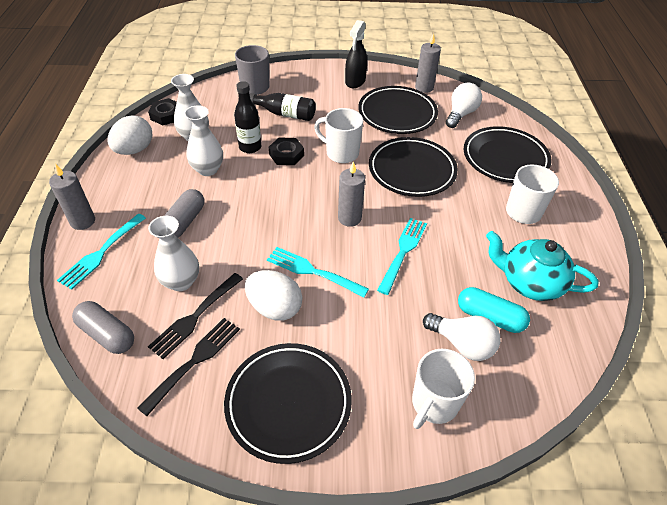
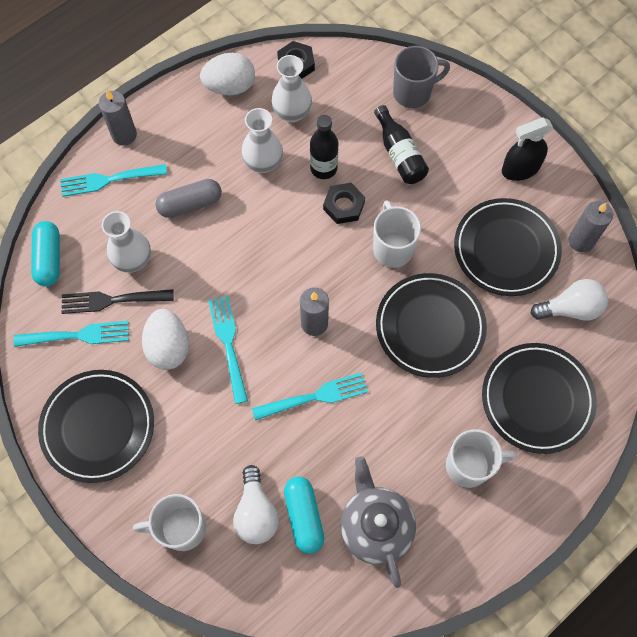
camera: 50 degrees right, 20 degrees up
(107, 334) = (49, 259): grey capsule -> turquoise capsule
(194, 362) = (76, 336): black fork -> turquoise fork
(530, 282) = (375, 526): turquoise teapot -> grey teapot

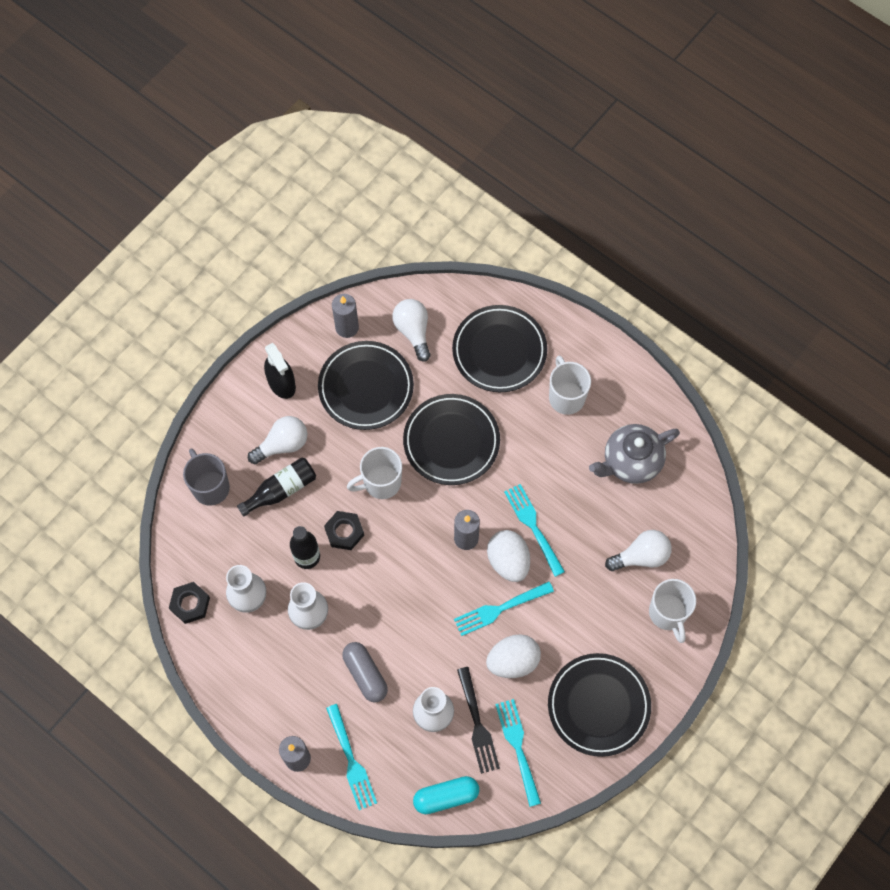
camera: 100 degrees left, 0 degrees up
(230, 86) = (226, 664): white egg -> white egg (508, 561)
(304, 516) = (636, 518): turquoise capsule -> none
(449, 161) = (282, 444): none -> white light bulb

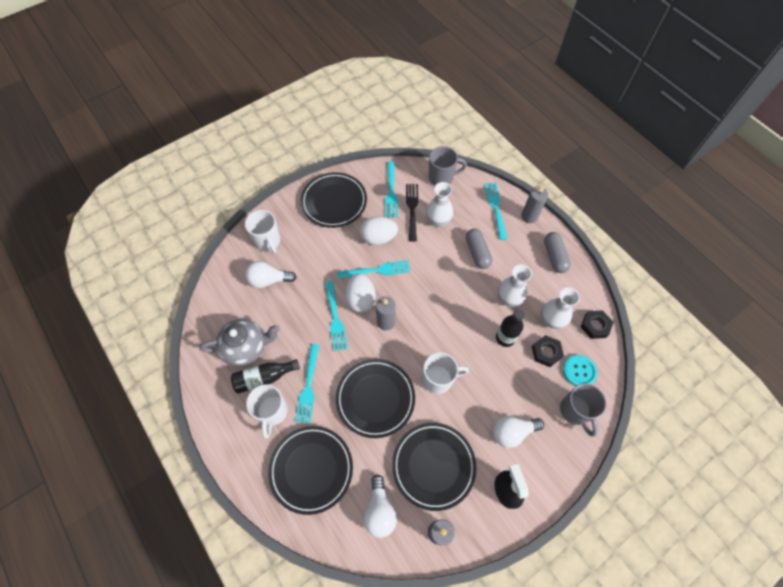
camera: 165 degrees left, 5 degrees down
(208, 537) = (579, 371): none -> turquoise button
(253, 697) = (554, 256): none -> grey capsule
(281, 490) = (518, 394): black bottle -> black bottle (264, 378)
(344, 532) = (474, 349): black nut -> black nut (546, 352)
(446, 797) = (441, 178): turquoise capsule -> grey mug
(536, 436) = (308, 386): none -> turquoise fork
(668, 614) = (268, 241): white mug -> white mug turned 150 degrees clockwise

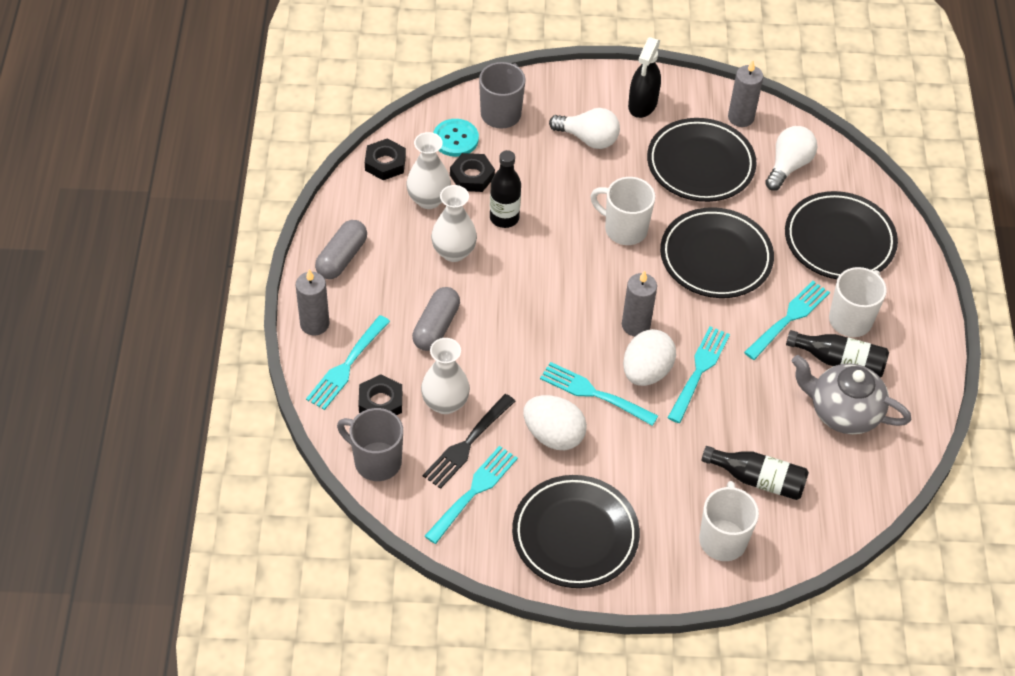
camera: 145 degrees left, 10 degrees down
(269, 280) = (758, 479): white light bulb -> black bottle
(465, 202) = (380, 402): none -> black nut

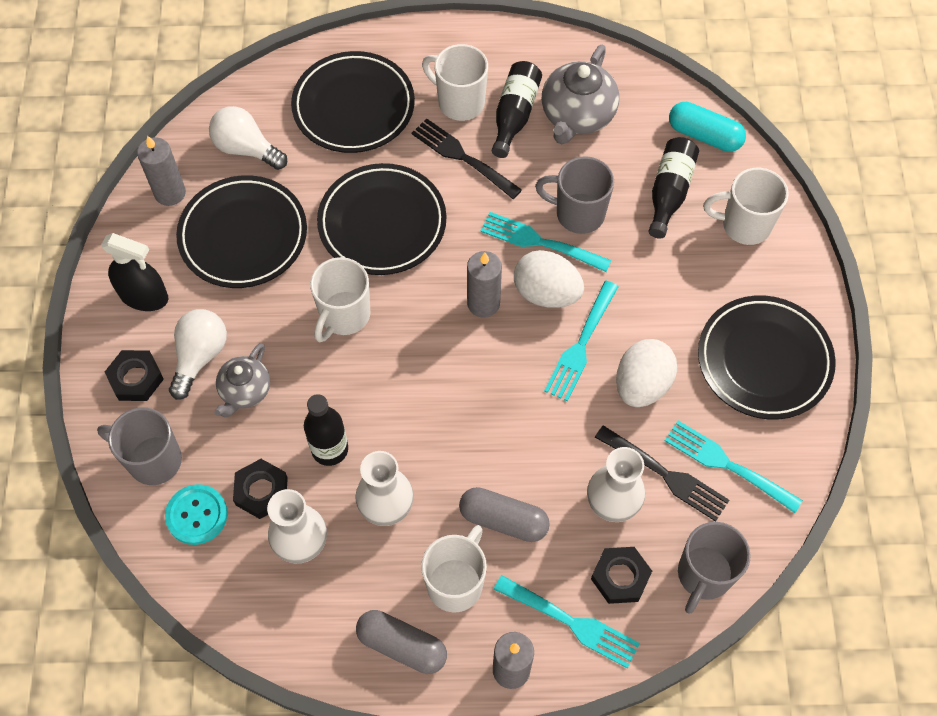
camera: 90 degrees left, 10 degrees up
(385, 163) = (238, 603): black nut -> black nut (136, 378)
(387, 293) = (456, 583): none -> white mug
(557, 166) = (245, 391): none -> grey teapot
(731, 403) = (578, 214): none -> grey mug
(788, 319) = (463, 157): turquoise fork -> black fork
(827, 518) = (704, 135): none -> turquoise capsule

